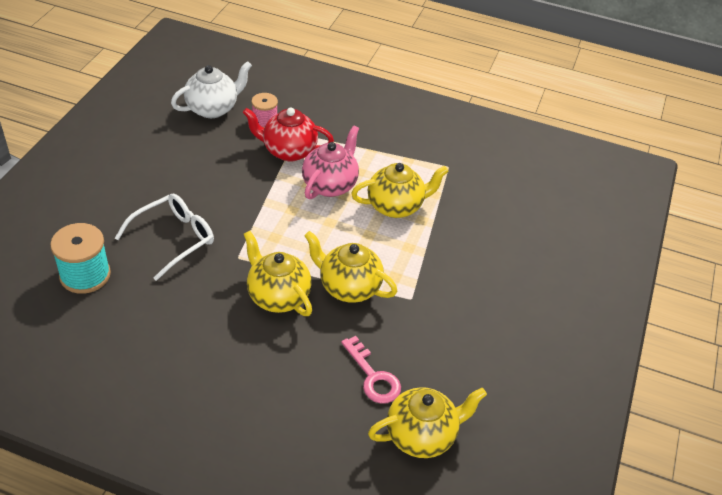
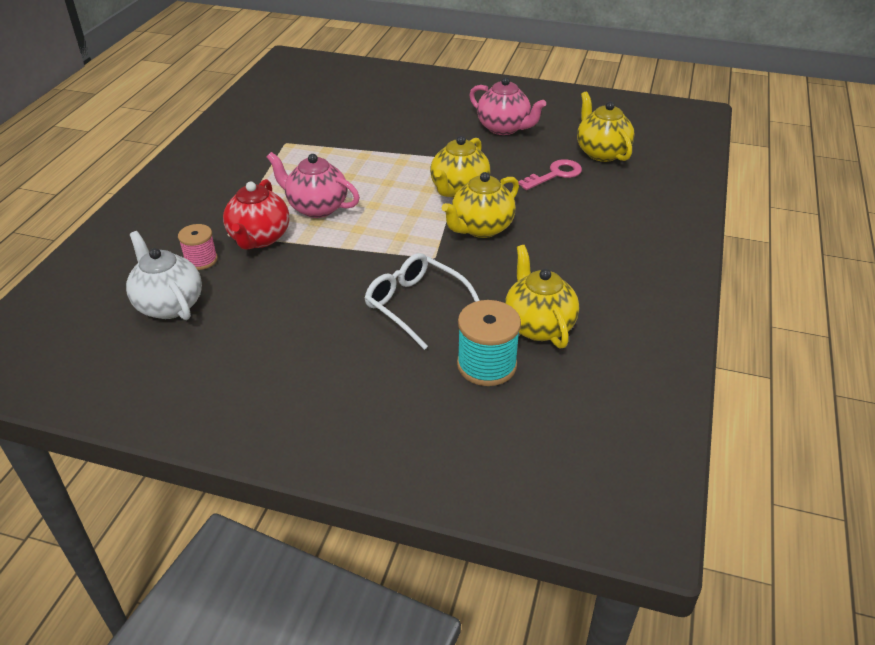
camera: 90 degrees left, 5 degrees down
(396, 206) = (346, 169): yellow teapot -> yellow teapot (538, 325)
(482, 345) = (504, 128): none -> pink teapot

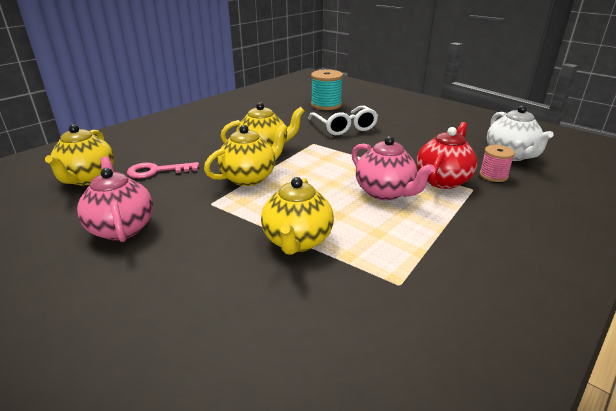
camera: 155 degrees left, 10 degrees down
(538, 325) = (286, 110): yellow teapot -> yellow teapot (297, 241)

